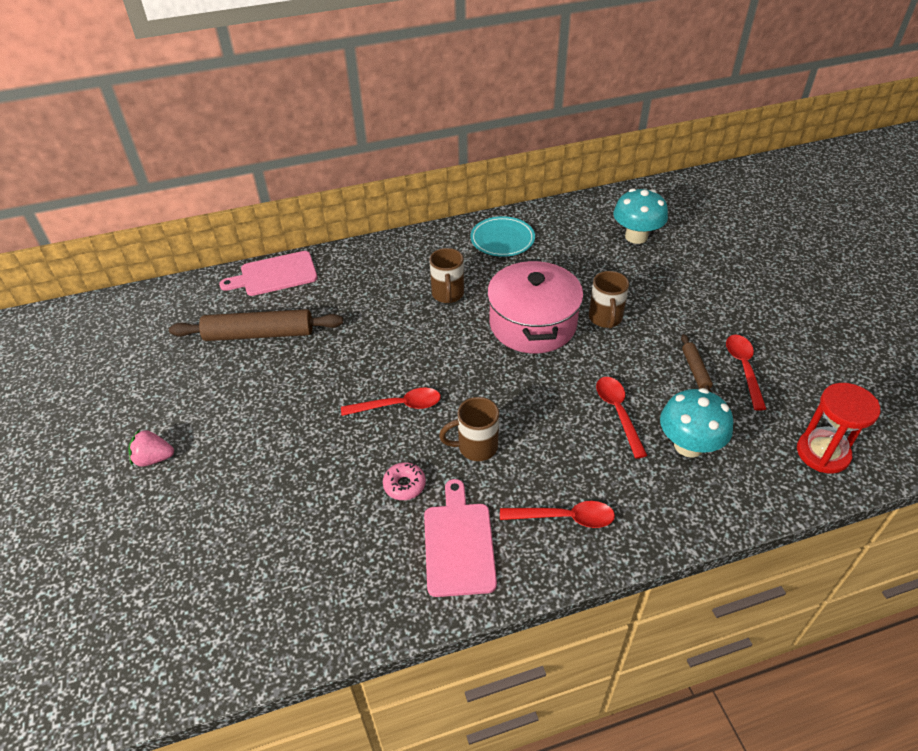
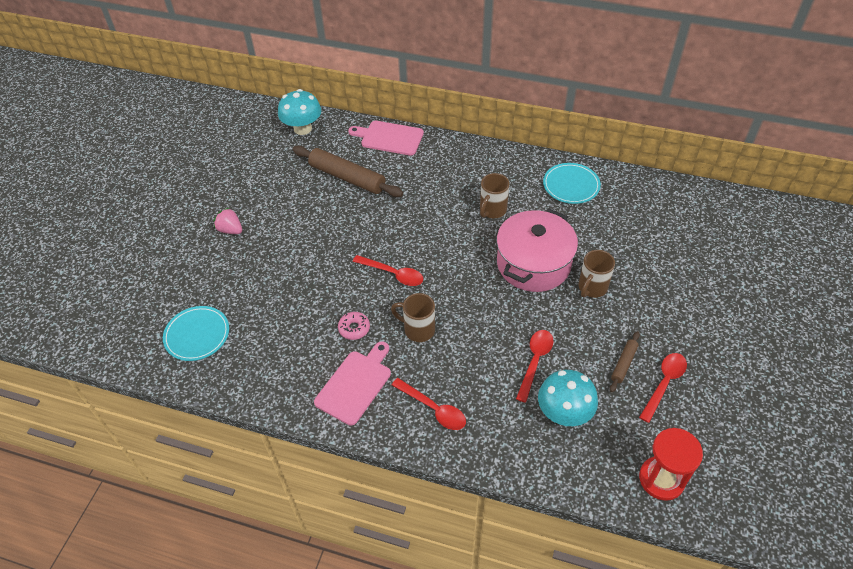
camera: 35 degrees right, 5 degrees up
(208, 605) = (197, 335): none -> turquoise plate
(636, 236) = (682, 234): turquoise mushroom -> turquoise mushroom (302, 128)

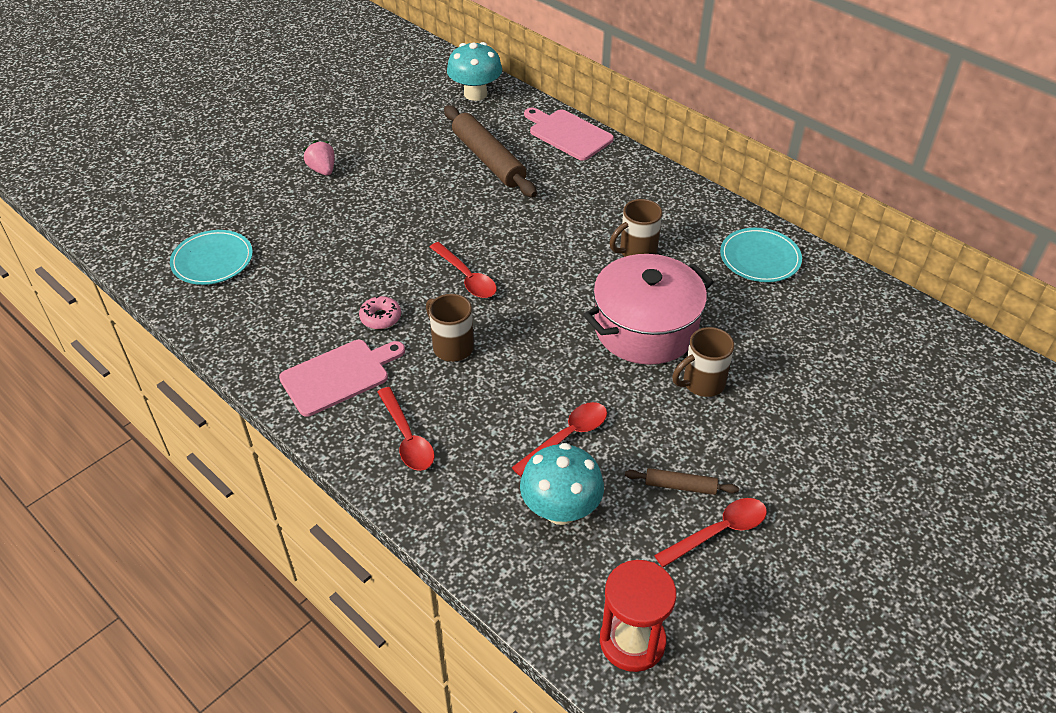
camera: 25 degrees right, 5 degrees down
(623, 364) = (680, 486): brown rolling pin -> brown rolling pin turned 45 degrees clockwise

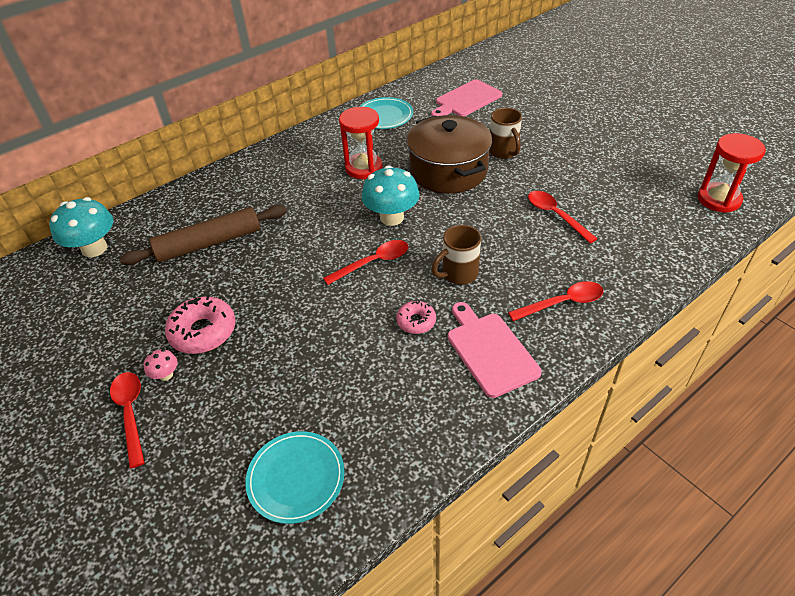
camera: 80 degrees left, 0 degrees up
(322, 170) = (166, 375): pink strawberry -> pink mushroom
(370, 180) = (203, 331): none -> pink donut
(561, 509) = (622, 222): turquoise mushroom -> turquoise mushroom (392, 217)
(568, 134) = (195, 192): pink cutting board -> pink cutting board (466, 100)
(636, 252) = (363, 168): brown mug -> red hourglass
(645, 328) = (448, 171): pink pot -> brown pot
(680, 486) = (594, 169): brown rolling pin -> none
(719, 531) = (628, 158): red spoon -> red spoon (131, 413)

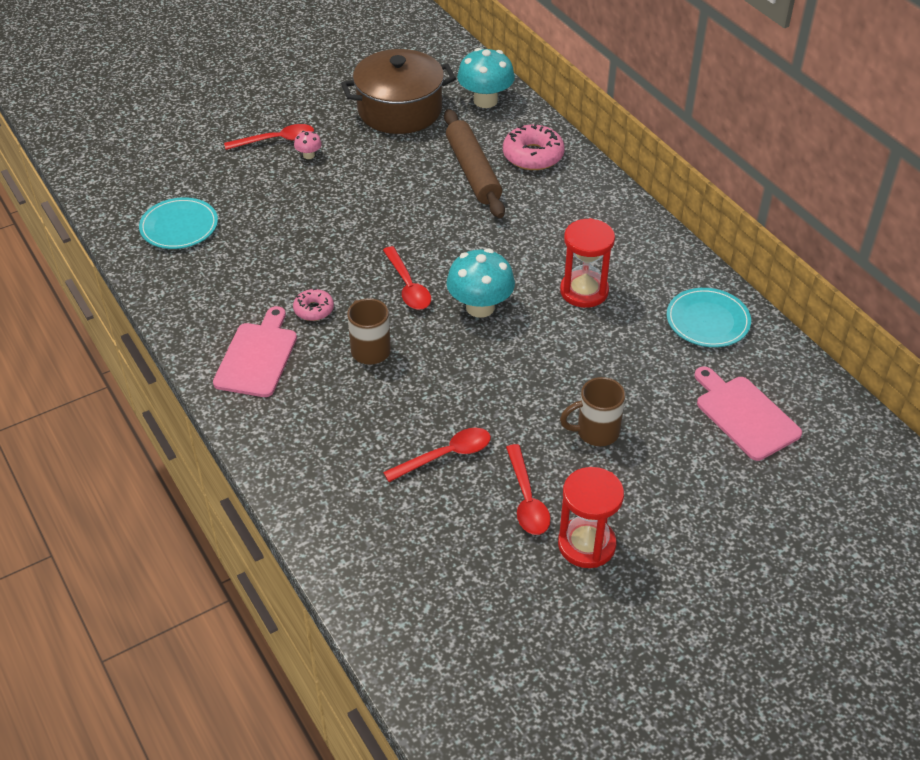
camera: 95 degrees right, 0 degrees up
(203, 331) = (350, 173): pink donut -> pink donut (533, 155)
(448, 171) = (562, 368): brown pot -> brown pot (399, 110)
(490, 351) = (257, 356): pink cutting board -> pink cutting board turned 60 degrees counterclockwise
(563, 303) = (299, 426): red spoon -> red spoon (527, 500)
(719, 199) = (434, 648): red hourglass -> red hourglass (586, 544)

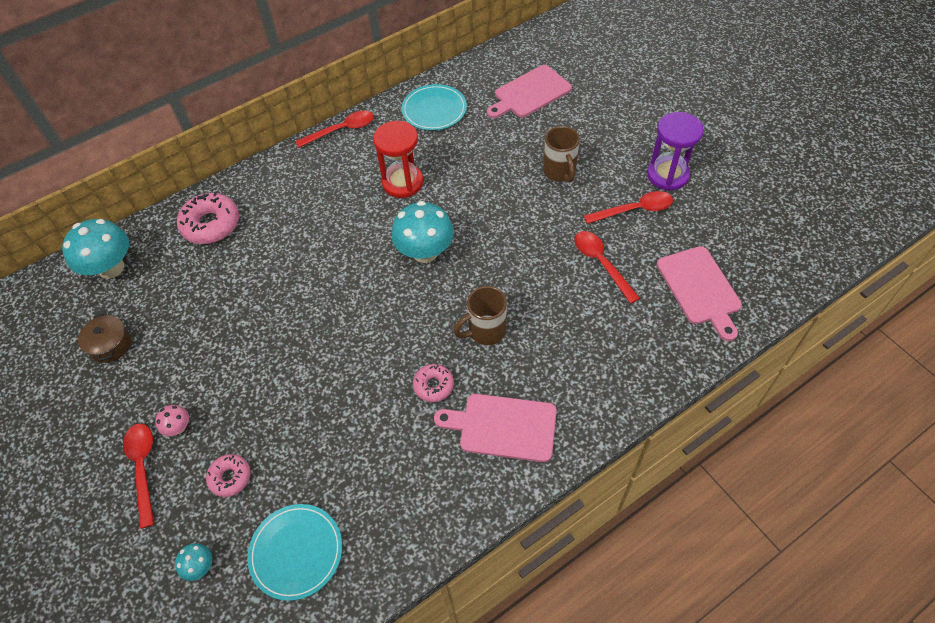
camera: 90 degrees left, 10 degrees up
(184, 177) = (200, 566): none -> turquoise mushroom
(254, 187) = (230, 477): none -> pink donut
(395, 545) = (700, 288): none -> pink cutting board
(399, 110) = (110, 345): brown pot -> brown pot, size x0.44
(408, 286) = (399, 309): red spoon -> red spoon (342, 130)
(473, 171) = (230, 270): brown rolling pin -> none
(586, 544) = (667, 175): red hourglass -> purple hourglass

